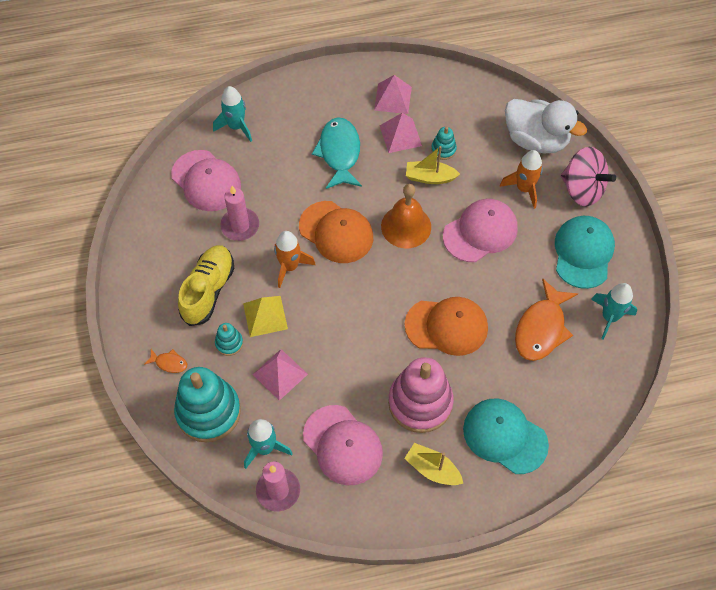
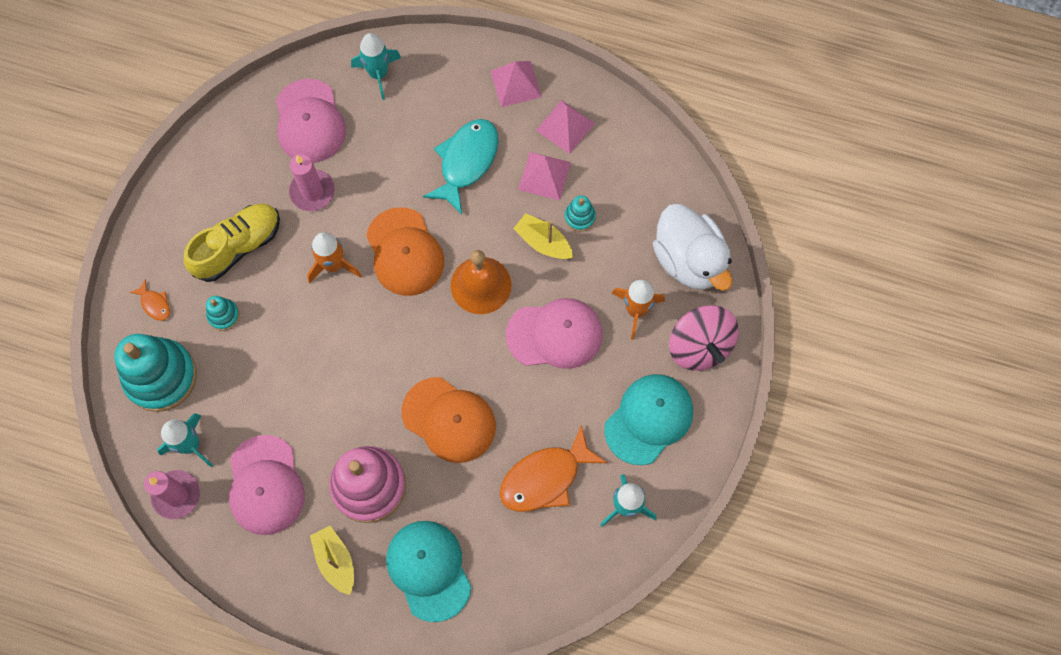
camera: 30 degrees right, 10 degrees up
(265, 316) = (276, 305): yellow pyramid -> none
(280, 374) = (252, 376): pink pyramid -> pink pyramid (515, 83)

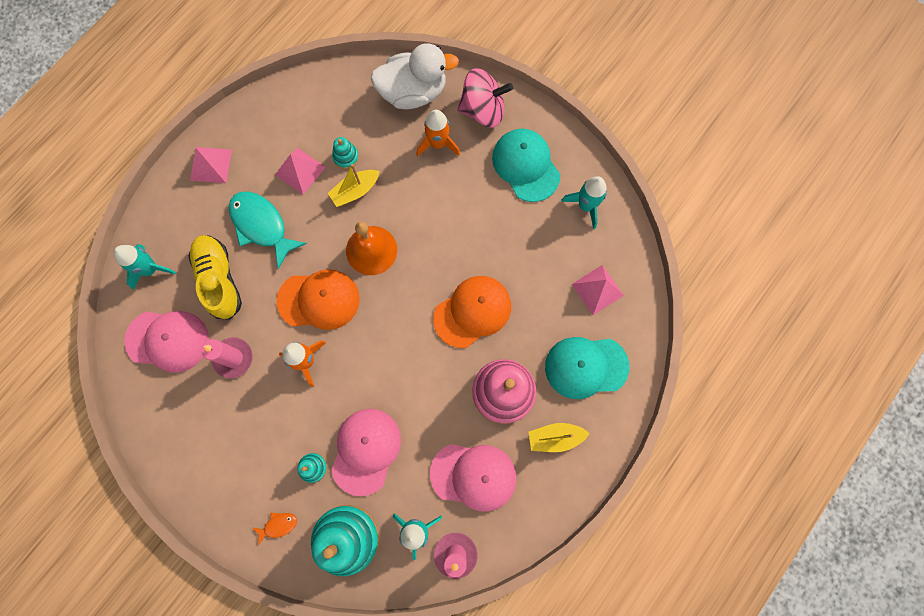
camera: 70 degrees left, 5 degrees up
(238, 247) = (256, 436): yellow shoe -> yellow shoe (219, 279)
(545, 477) = (544, 255): orange fish -> none
(554, 334) = (434, 209): pink cap -> pink cap (366, 451)
(565, 126) = (265, 141): pink pyramid -> pink pyramid (597, 289)

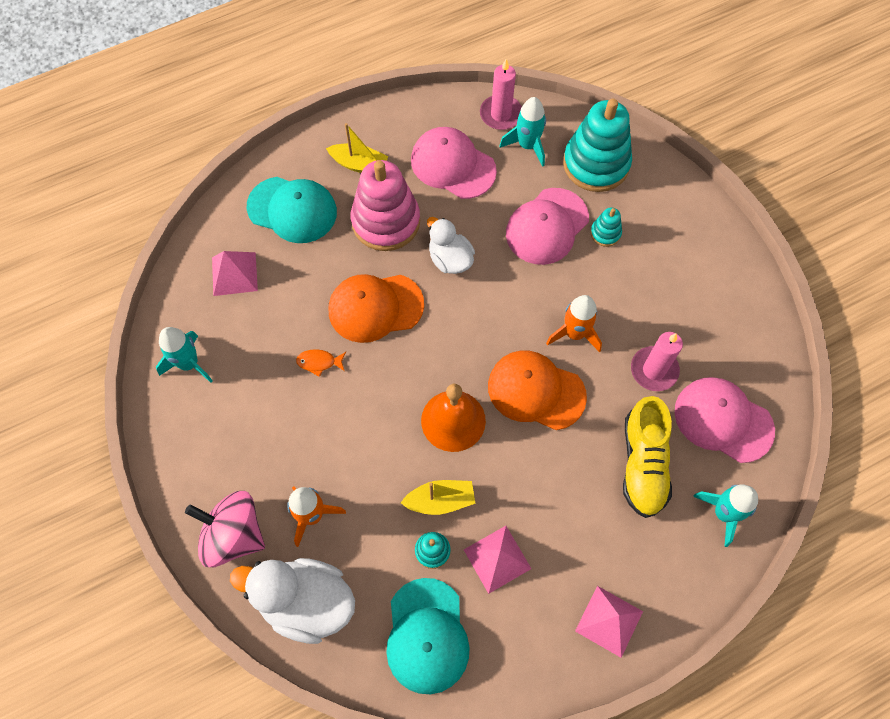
camera: 155 degrees left, 10 degrees down
(262, 226) = (570, 507): turquoise fish -> none
(278, 525) = (657, 199): orange fish -> orange fish (319, 362)
(433, 381) = (450, 259): none -> white duck
(526, 166) = (225, 440): turquoise cap -> turquoise cap (427, 636)

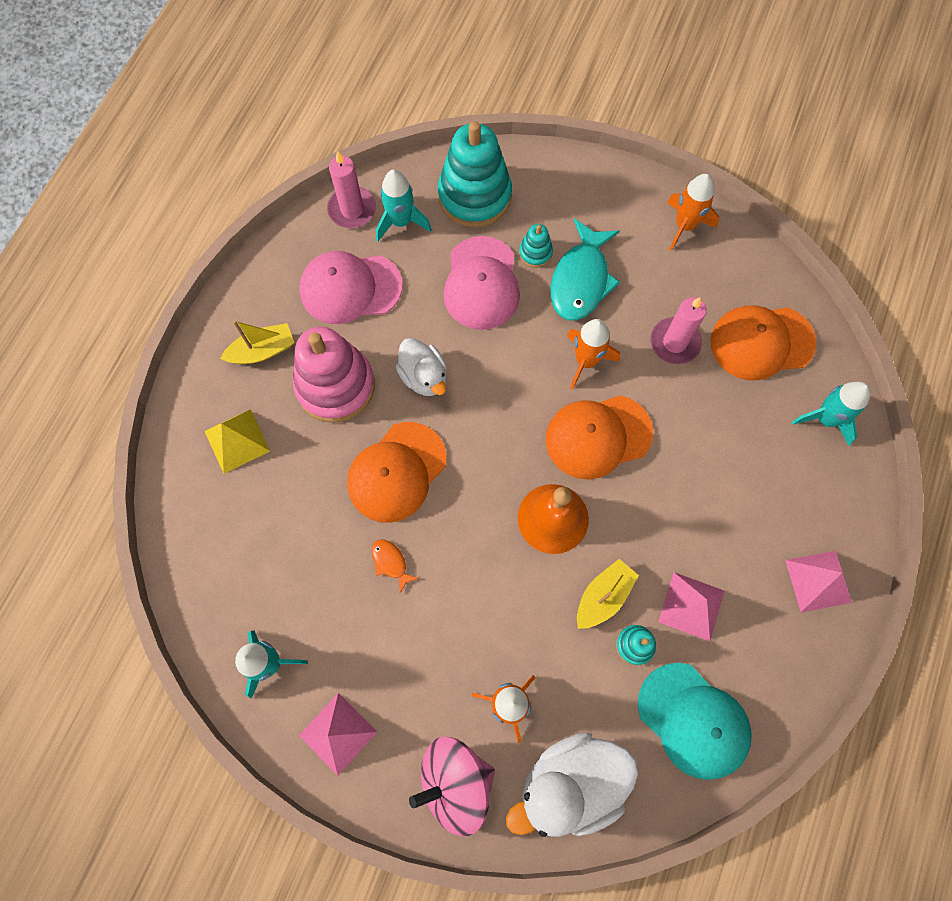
camera: 40 degrees left, 5 degrees up
(234, 273) = (236, 544): pink pyramid -> pink pyramid (338, 733)
(292, 210) = (237, 441): turquoise cap -> yellow pyramid
(319, 362) = (391, 562): orange fish -> orange fish turned 90 degrees clockwise
(450, 259) = (424, 377): white duck -> white duck turned 135 degrees counterclockwise
(622, 275) = (581, 280): none -> turquoise fish
(643, 464) = (733, 429): yellow shoe -> none
(723, 420) = (761, 342): pink cap -> orange cap
(739, 294) = (684, 226): none -> orange rocket

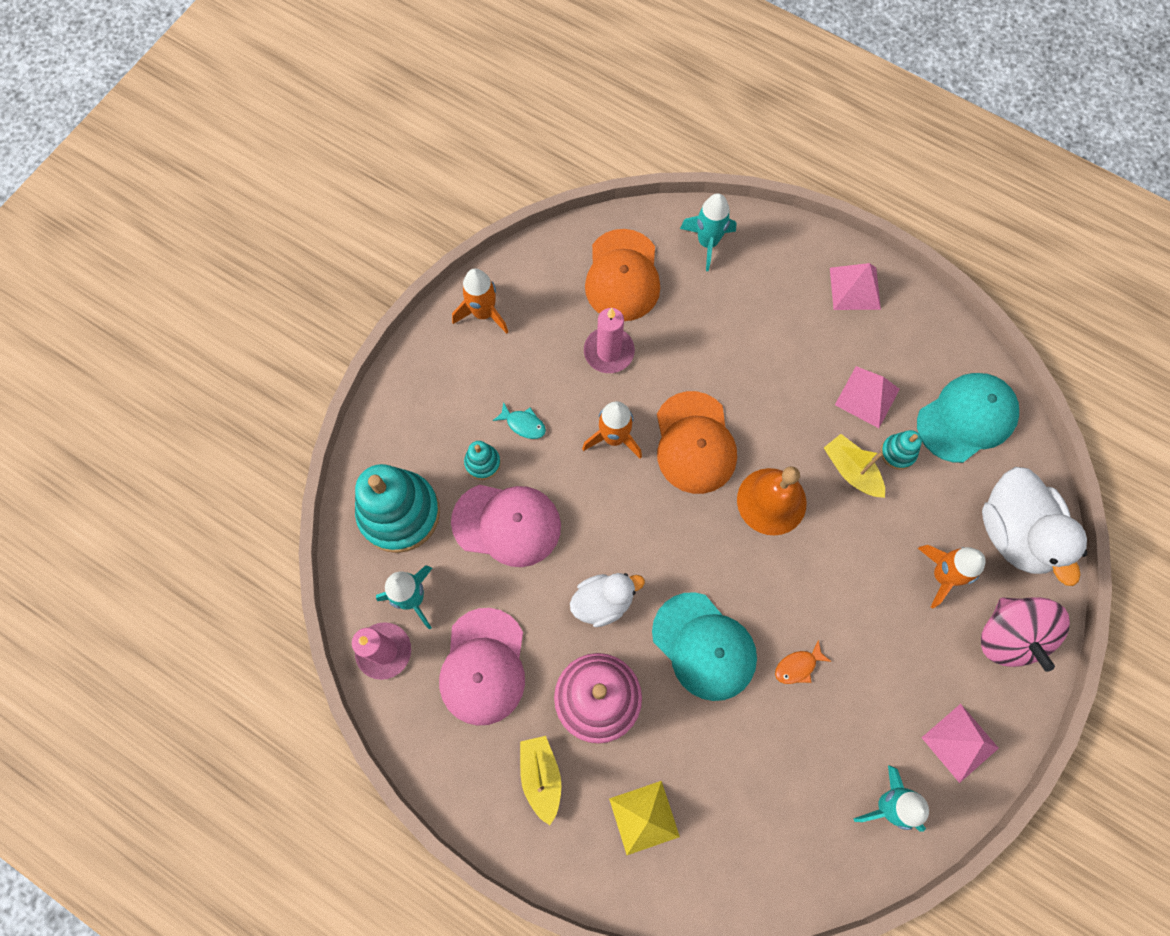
camera: 80 degrees left, 0 degrees up
(397, 472) = (704, 646): orange cap -> turquoise cap
(581, 280) = (523, 424): turquoise fish -> turquoise fish, size x0.46

